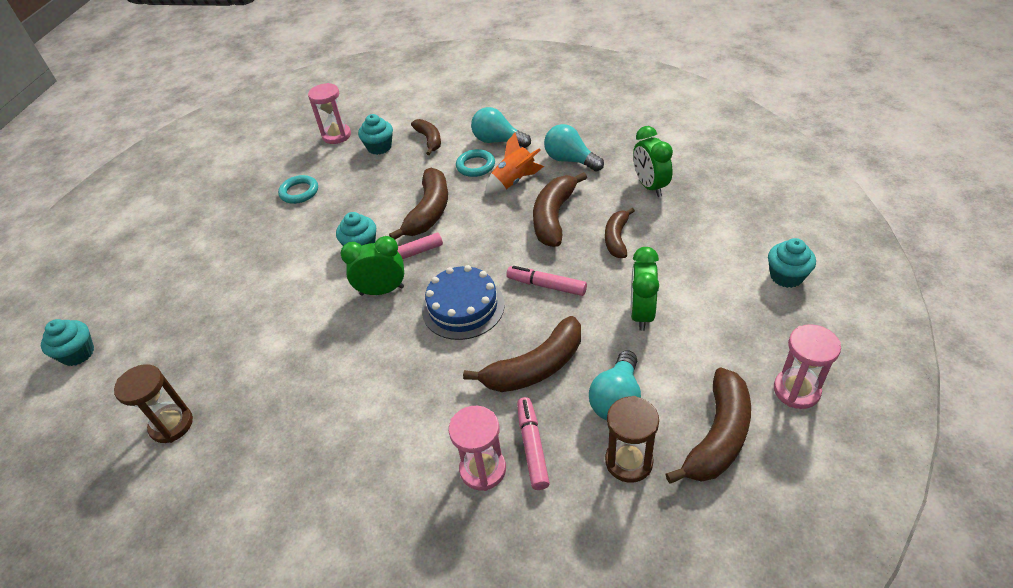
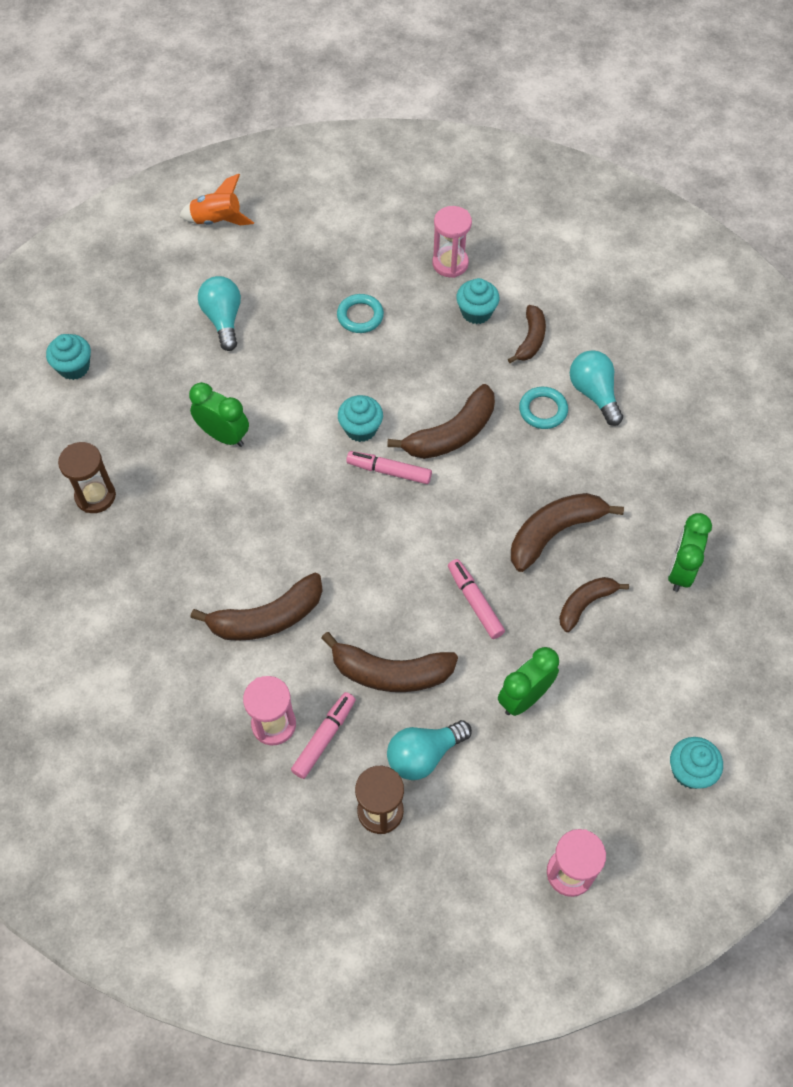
camera: 35 degrees right, 15 degrees up
(382, 290) = (339, 493): green clock -> green clock (224, 436)
(463, 307) = (388, 565): blue cake -> none
(514, 181) = (560, 459): orange rocket -> orange rocket (217, 220)
(570, 160) = (638, 476): turquoise light bulb -> turquoise light bulb (223, 319)
(718, 436) = (466, 852): brown banana -> brown banana (267, 618)

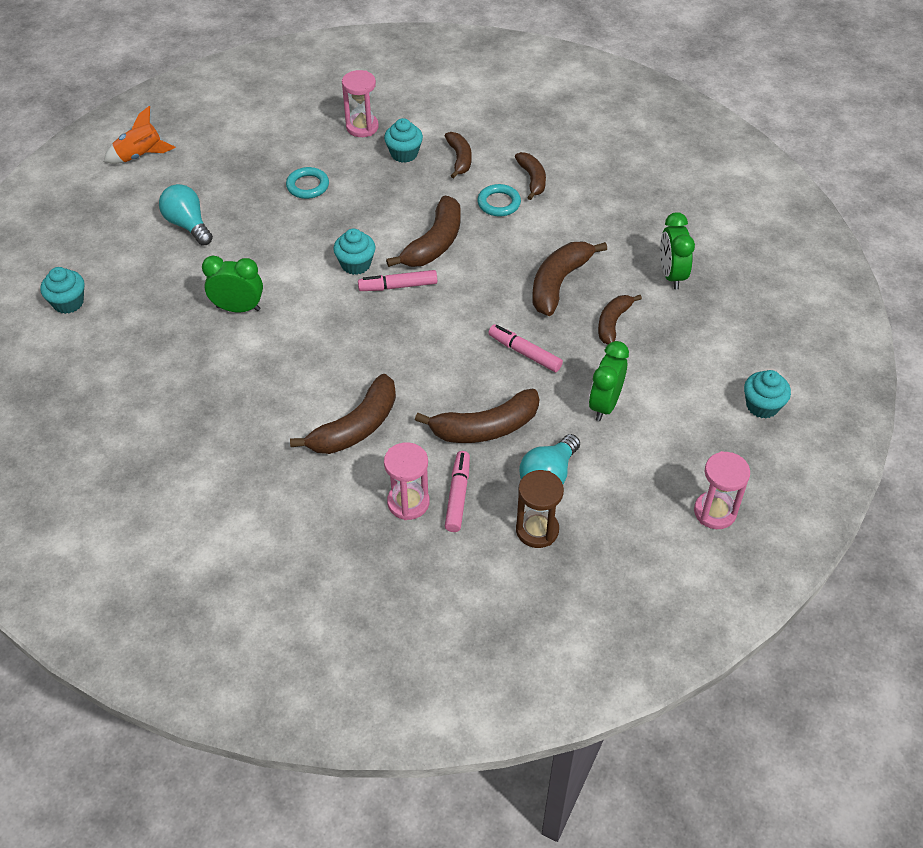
camera: 25 degrees left, 10 degrees down
(95, 496) = (145, 392): brown hourglass -> none
(594, 394) = (532, 179): turquoise light bulb -> brown banana

